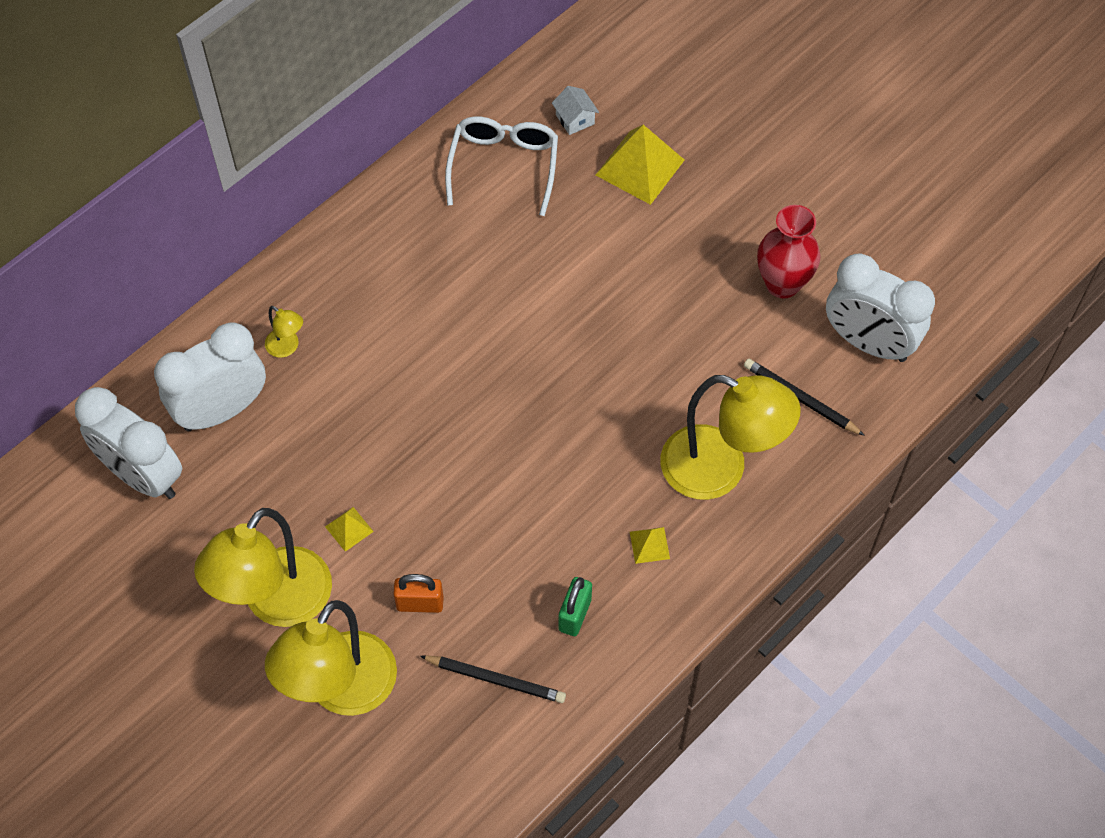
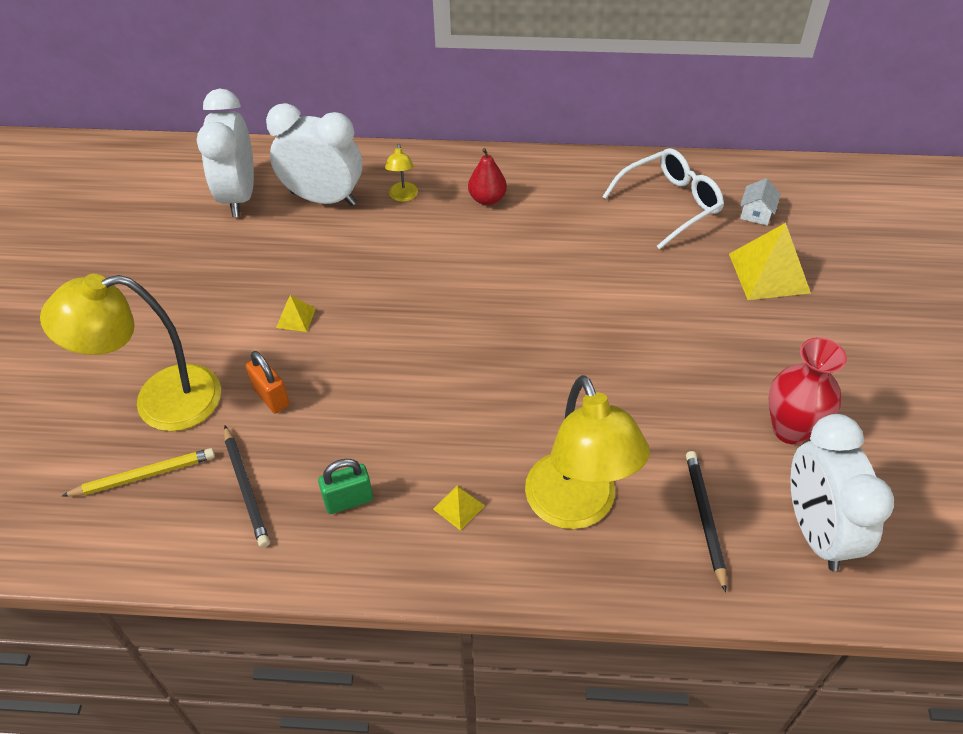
camera: 50 degrees right, 10 degrees down
(277, 603) = (202, 320): yellow lamp -> none
(358, 287) = (487, 199): none -> red pear
(411, 748) = (144, 475): none -> yellow pencil

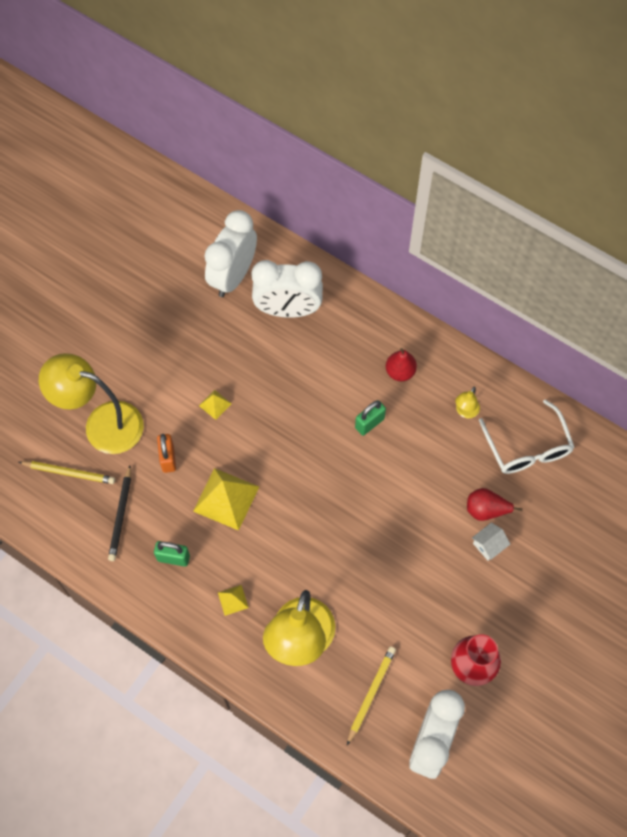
camera: 30 degrees right, 15 degrees up
(323, 198) = (288, 310): white clock -> white clock turned 135 degrees clockwise
(403, 196) = (343, 338): yellow lamp -> yellow lamp (465, 412)
(489, 256) = (369, 423): none -> green padlock
(670, 204) = (527, 448): white glasses -> white glasses turned 75 degrees clockwise
(676, 274) = (486, 510): none -> red pear
(705, 518) = (371, 694): black pencil -> yellow pencil
(756, 213) = (584, 491): white house -> white house (488, 545)
(769, 273) = (552, 546): yellow pyramid -> yellow pyramid (226, 499)

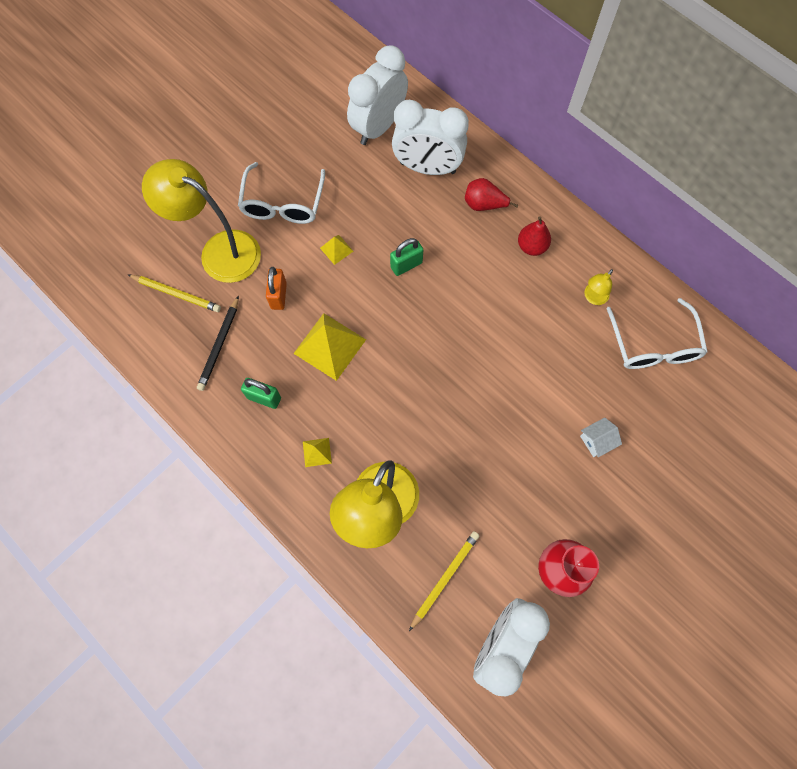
camera: 10 degrees right, 5 degrees up
(154, 368) = (283, 204): none -> white glasses
(369, 423) = (491, 293): green padlock -> green padlock (406, 265)
(486, 510) = (599, 403): red pear -> red pear (484, 205)

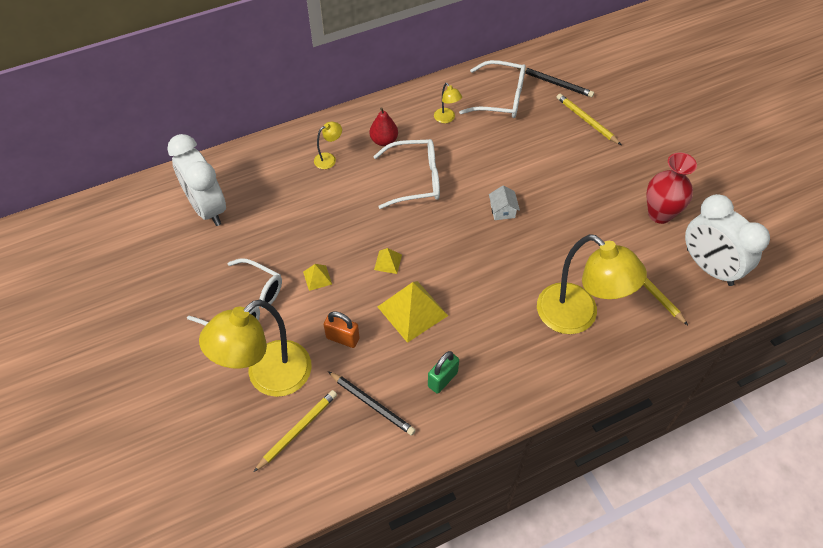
camera: 70 degrees left, 15 degrees down
(317, 452) = (511, 350): yellow pyramid -> yellow pyramid (388, 262)
(406, 265) = (359, 230): green padlock -> none
(427, 168) = (271, 185): white clock -> none
(484, 205) = (329, 159): red pear -> yellow lamp
(492, 295) = (416, 179): none -> white glasses
(596, 441) = (565, 156): white house -> white house (502, 211)
(665, 452) = (586, 120): none -> yellow pencil
(709, 400) = (555, 83): none -> black pencil

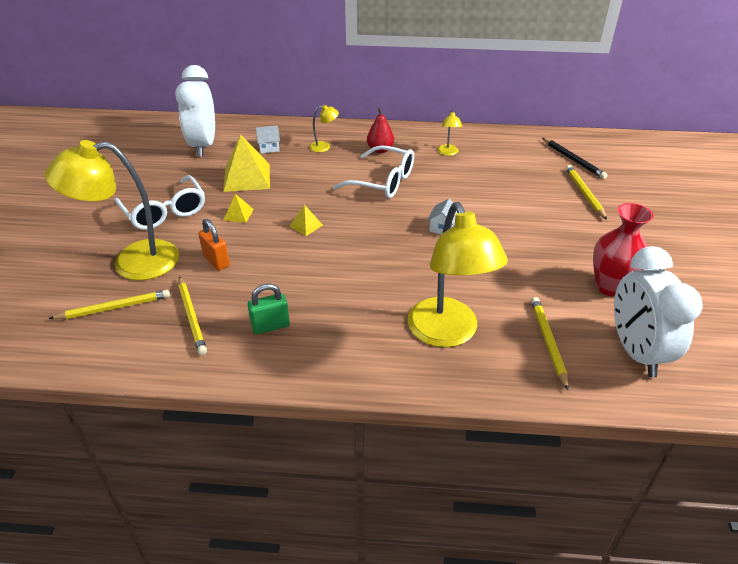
camera: 30 degrees right, 15 degrees down
(276, 182) = (269, 147): none -> white house
(372, 404) = (192, 317): black pencil -> yellow pencil
(412, 311) = (293, 266): yellow pyramid -> yellow pyramid (247, 177)
(501, 98) = (511, 154): white glasses -> none

